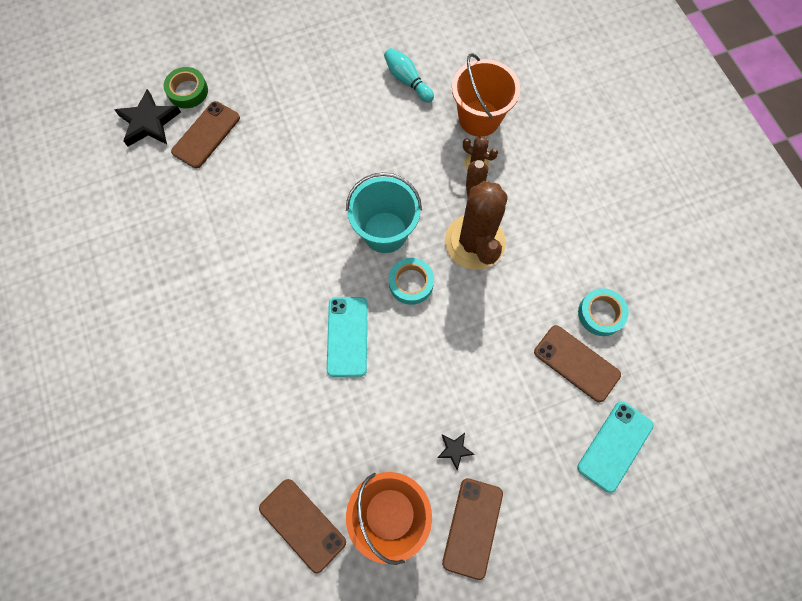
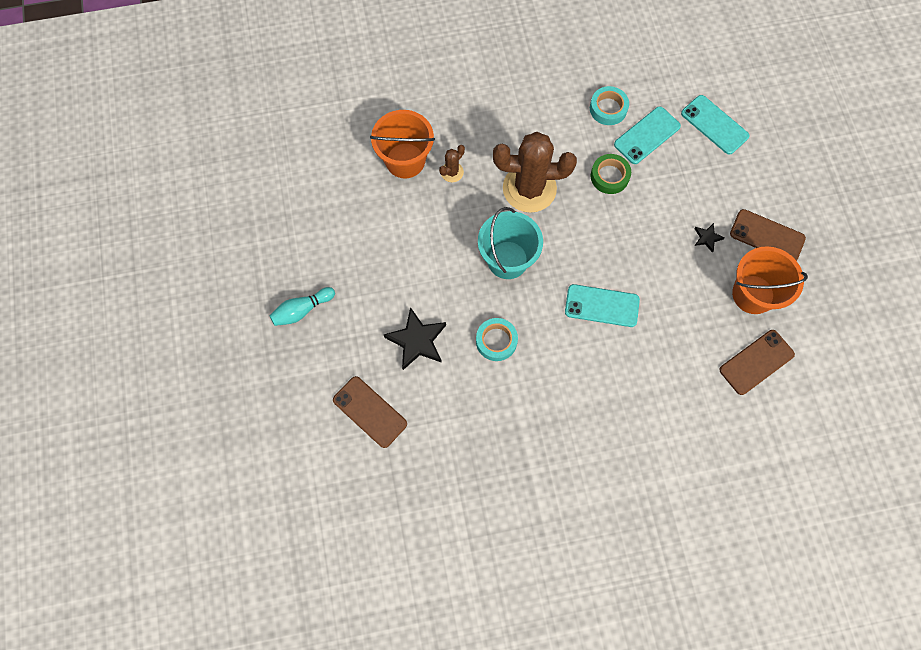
camera: 80 degrees left, 0 degrees up
(149, 122) = (342, 470): black star -> black star (417, 341)
(188, 91) = (312, 427): green tape -> green tape (609, 176)
(407, 80) = (349, 214): turquoise bowling pin -> turquoise bowling pin (302, 310)
(411, 283) = (560, 246): turquoise tape -> turquoise tape (496, 341)
(576, 363) = (647, 135): brown phone -> turquoise phone

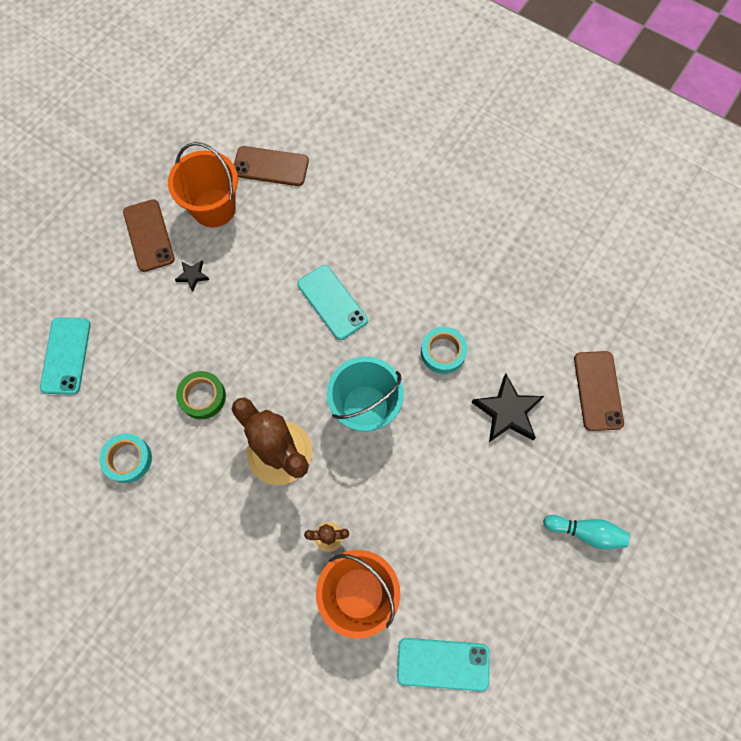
camera: 135 degrees left, 0 degrees up
(647, 135) = (129, 401): turquoise phone -> turquoise phone (443, 664)

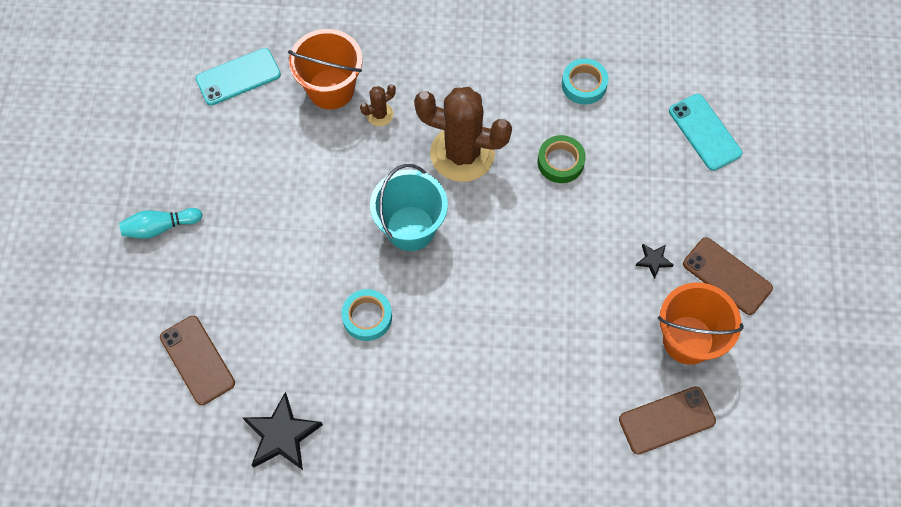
camera: 150 degrees right, 5 degrees down
(332, 302) = (503, 308): turquoise phone -> none
(507, 411) = (277, 294): black star -> black star (282, 435)

